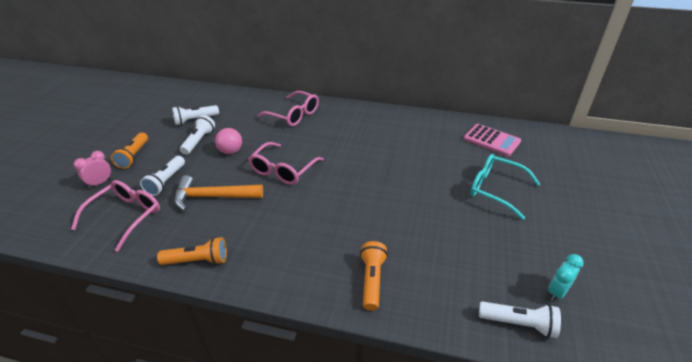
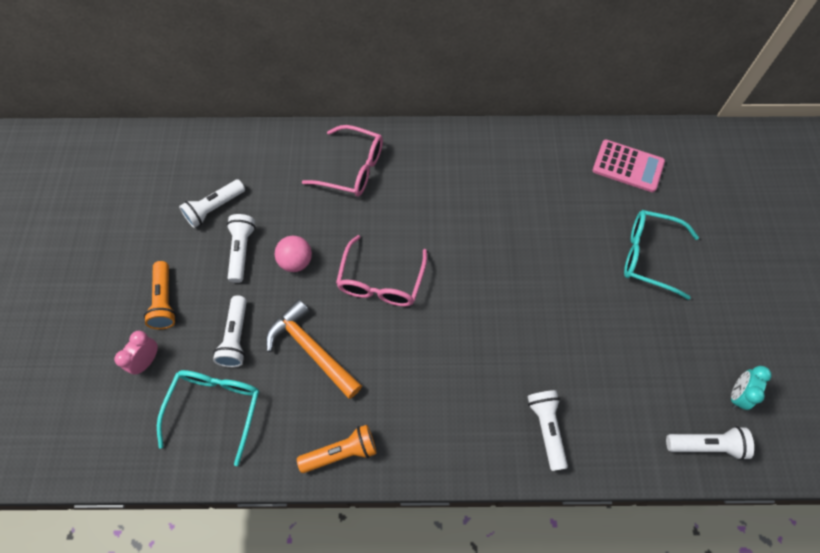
camera: 15 degrees left, 25 degrees up
(125, 216) = (215, 408): pink glasses -> turquoise glasses
(213, 197) = (311, 349): orange hammer -> orange hammer turned 60 degrees clockwise
(372, 280) = (546, 428): orange flashlight -> white flashlight

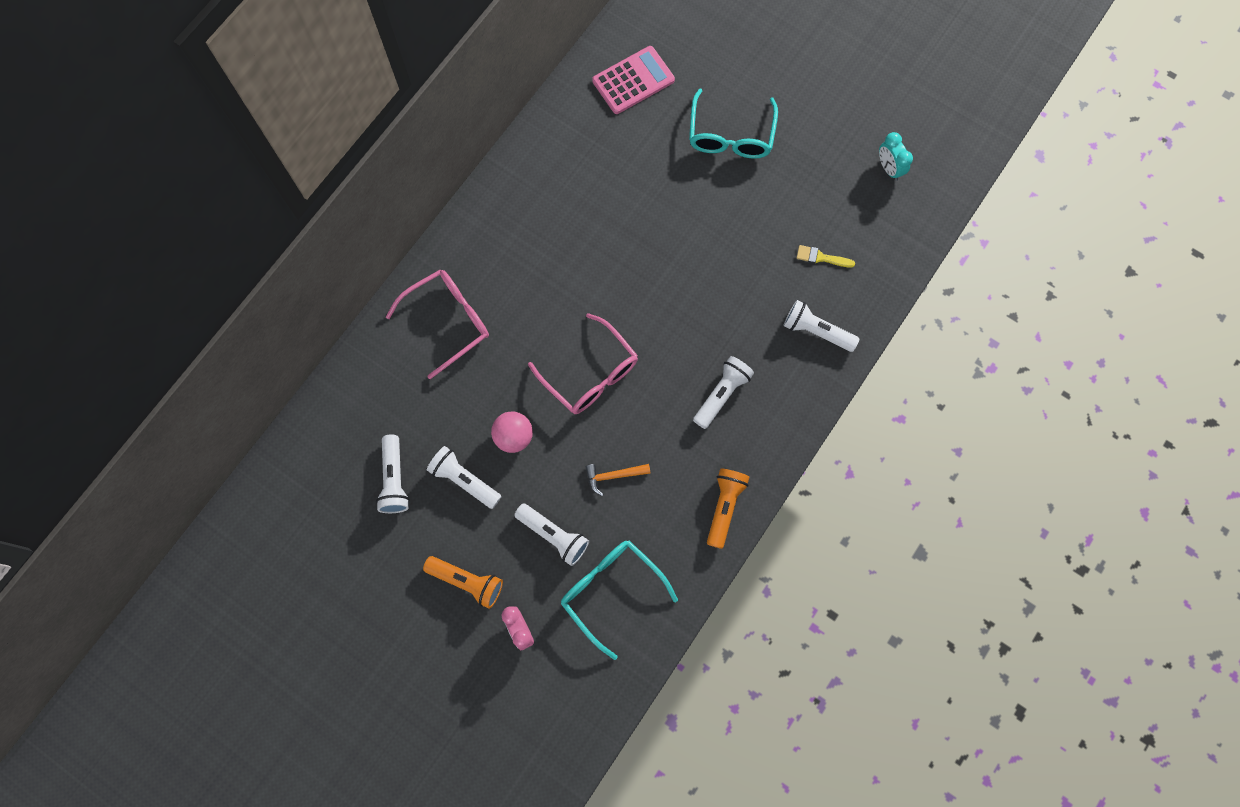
camera: 55 degrees left, 10 degrees up
(311, 349) = (613, 476): orange hammer -> orange hammer, size x0.52
(612, 390) = (821, 257): none -> yellow brush
(649, 256) = (730, 135): turquoise glasses -> turquoise glasses turned 45 degrees counterclockwise
(706, 445) = (909, 223): white flashlight -> white flashlight (721, 394)

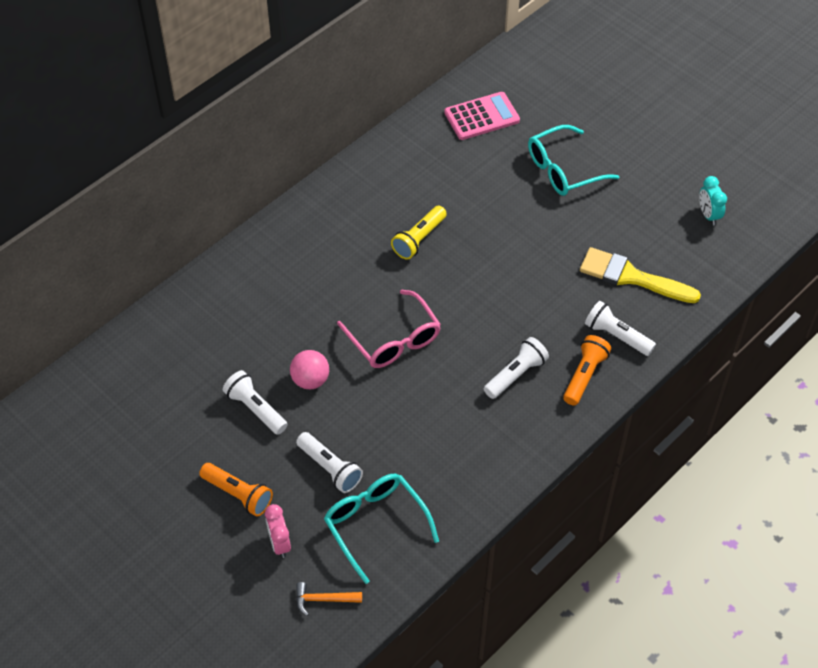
camera: 10 degrees right, 20 degrees down
(394, 479) = (190, 398): white flashlight -> none
(448, 321) = (270, 279): pink glasses -> none
(594, 247) = (419, 239): none -> yellow flashlight
(613, 476) = (398, 427): orange hammer -> orange hammer (323, 599)
(724, 507) = (500, 469): orange flashlight -> orange flashlight (584, 375)
(730, 135) = (563, 170): turquoise glasses -> turquoise glasses turned 45 degrees clockwise
(821, 257) = (632, 277): yellow brush -> yellow brush, size x2.17

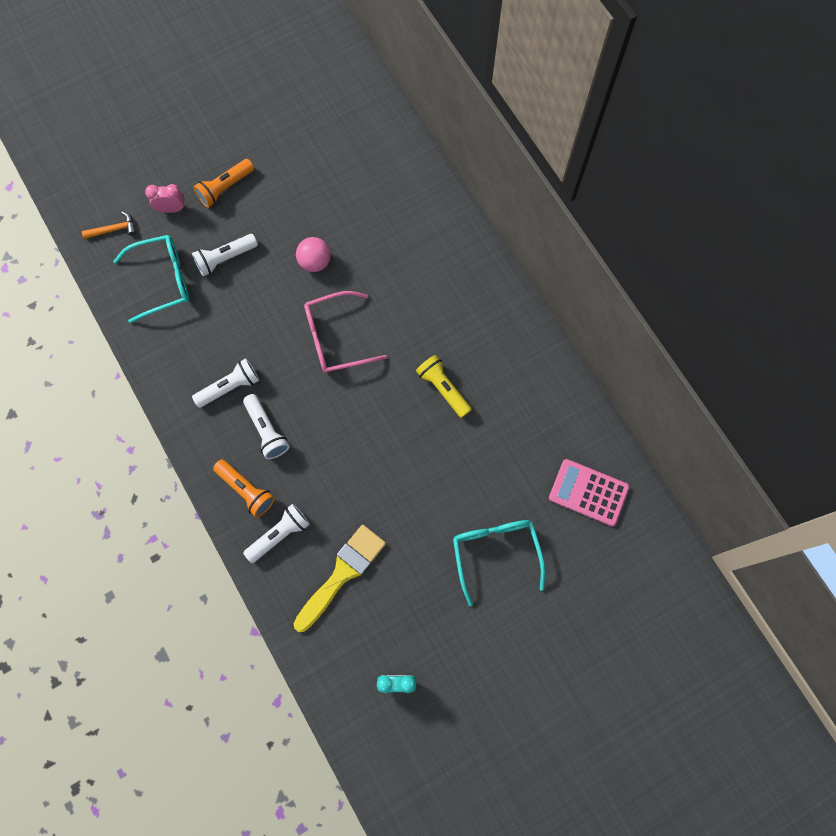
camera: 105 degrees right, 20 degrees up
(255, 409) = (300, 214): white flashlight -> white flashlight (230, 387)
(323, 599) = (114, 229): orange hammer -> orange hammer turned 60 degrees clockwise
(482, 117) = (588, 492): pink calculator -> pink calculator turned 120 degrees clockwise

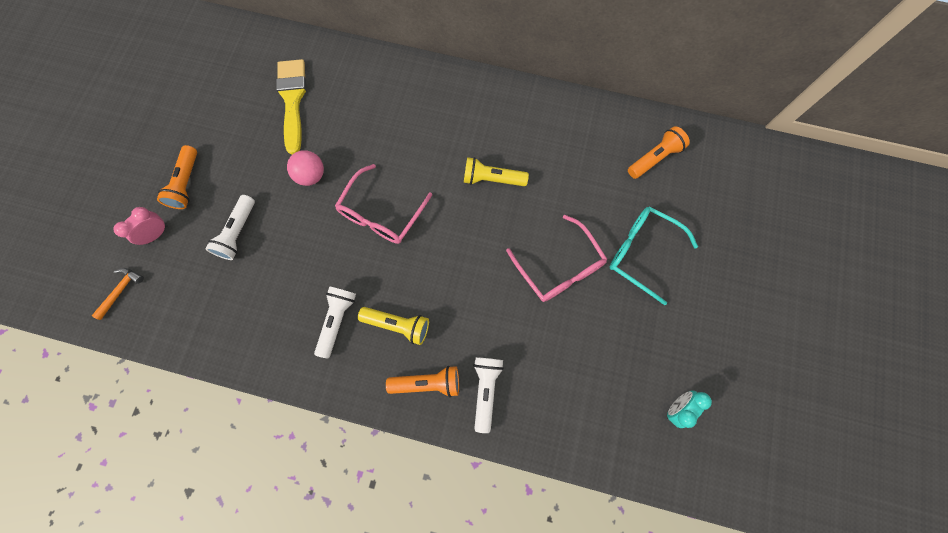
camera: 45 degrees left, 0 degrees up
(162, 280) = (202, 292): turquoise glasses -> none
(267, 430) = (398, 325): white flashlight -> yellow flashlight
(342, 574) = (559, 371): yellow brush -> yellow brush (292, 100)
(422, 502) = (559, 267): none -> pink glasses
(588, 492) = (654, 158): pink calculator -> orange flashlight

